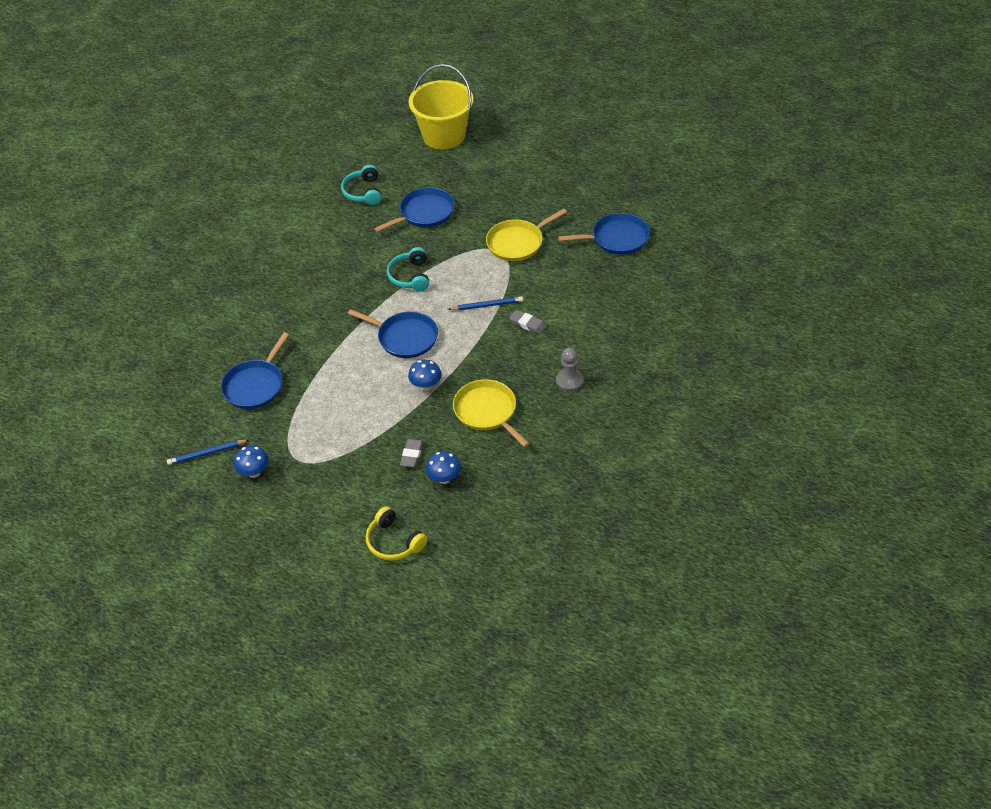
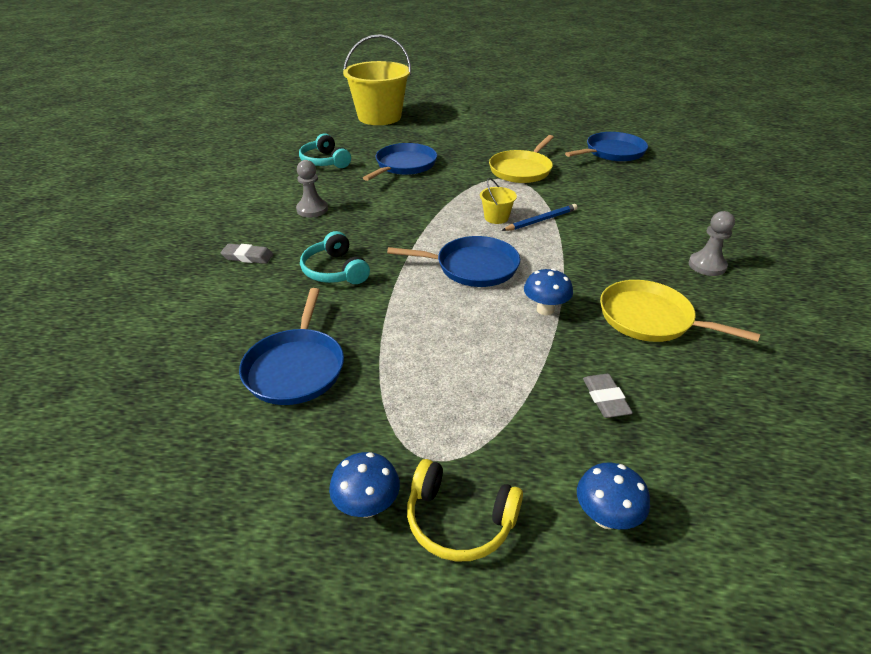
camera: 25 degrees left, 10 degrees down
(207, 453) = (257, 498): blue pencil -> none
(326, 250) = (312, 209): none -> grey pawn
(394, 542) = (711, 555): yellow headphones -> yellow headphones (459, 521)
(410, 276) = (430, 213): turquoise headphones -> turquoise headphones (334, 271)
(444, 478) = (683, 418): blue mushroom -> blue mushroom (606, 517)
(455, 294) = (496, 217): none -> yellow bucket
(527, 324) = (601, 226): grey eraser -> grey eraser (248, 257)

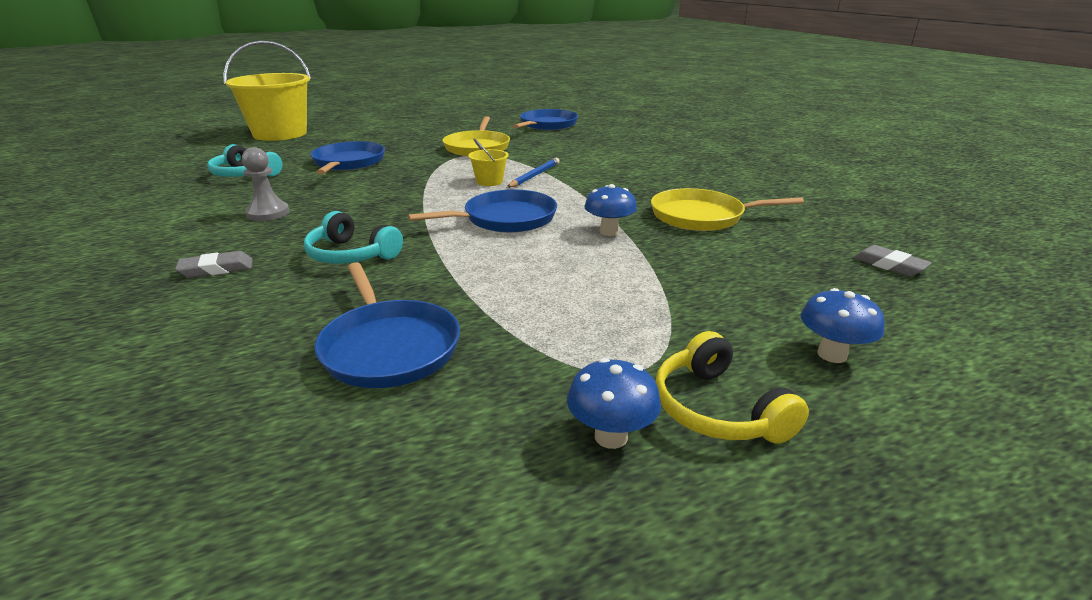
camera: 30 degrees left, 10 degrees down
(459, 521) = (717, 409): yellow headphones -> yellow headphones turned 75 degrees clockwise
(605, 399) = (731, 276): grey eraser -> grey eraser (889, 265)
(707, 265) = (703, 176): grey pawn -> none

